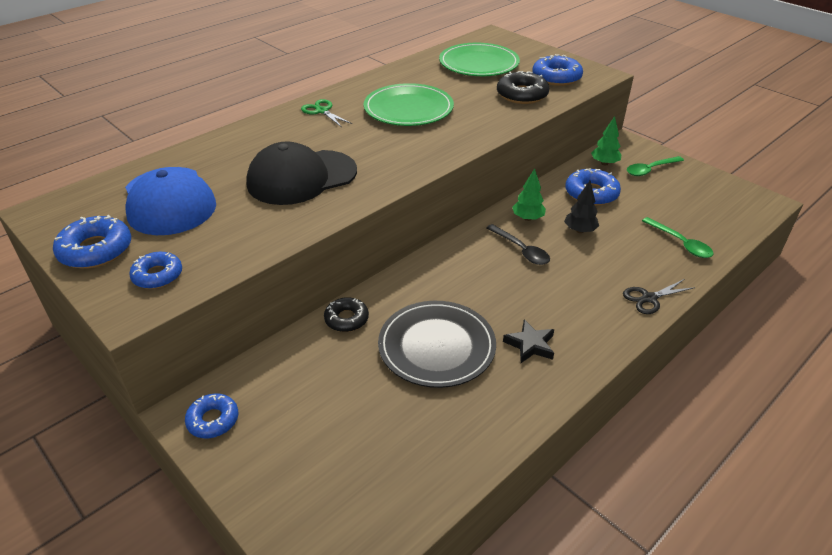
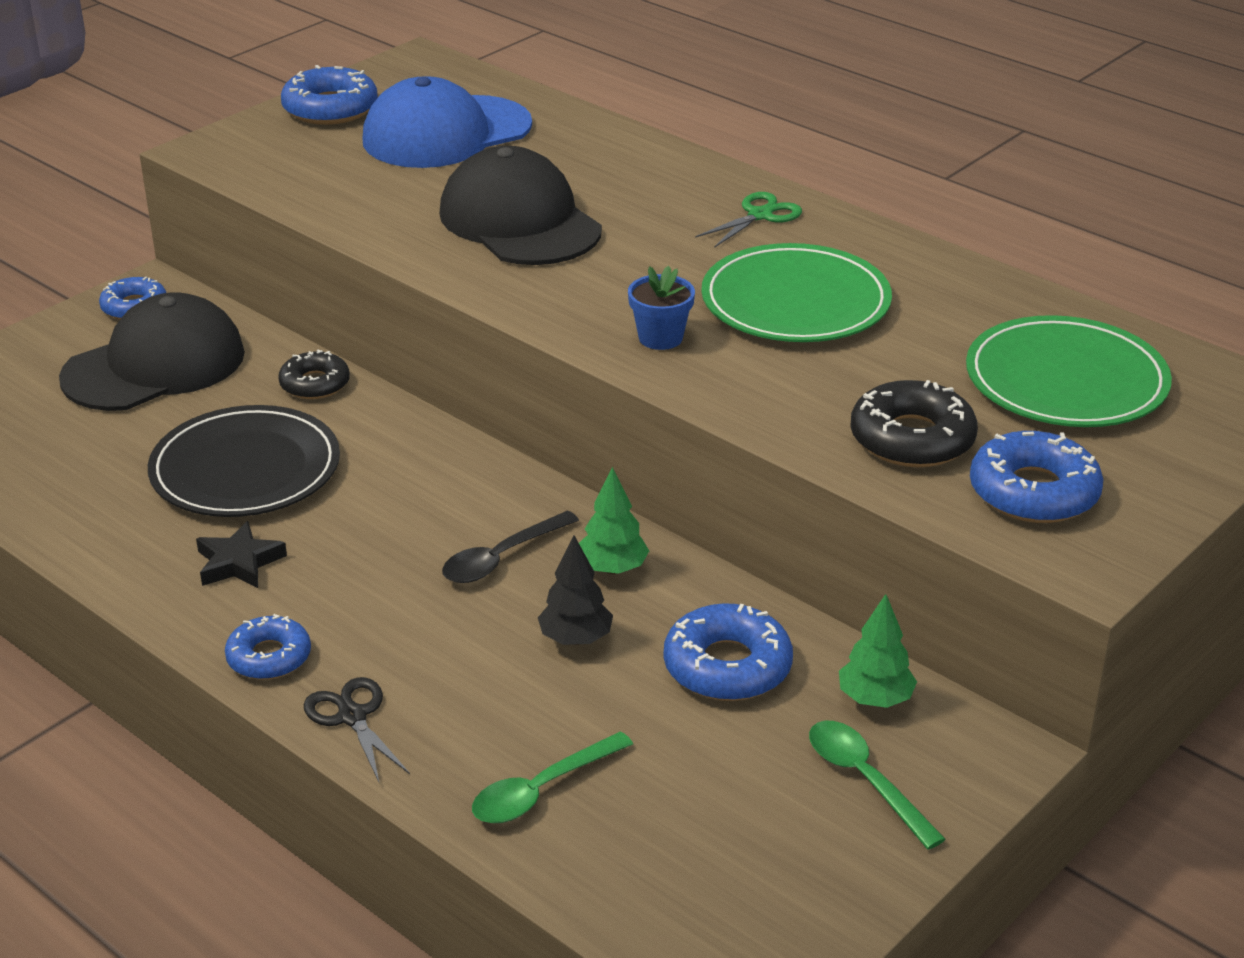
camera: 85 degrees right, 5 degrees down
(157, 275) = (273, 154): blue donut -> blue donut (269, 657)
(303, 401) = (155, 365): none -> black cap
(436, 143) = (660, 338): none -> blue flower pot

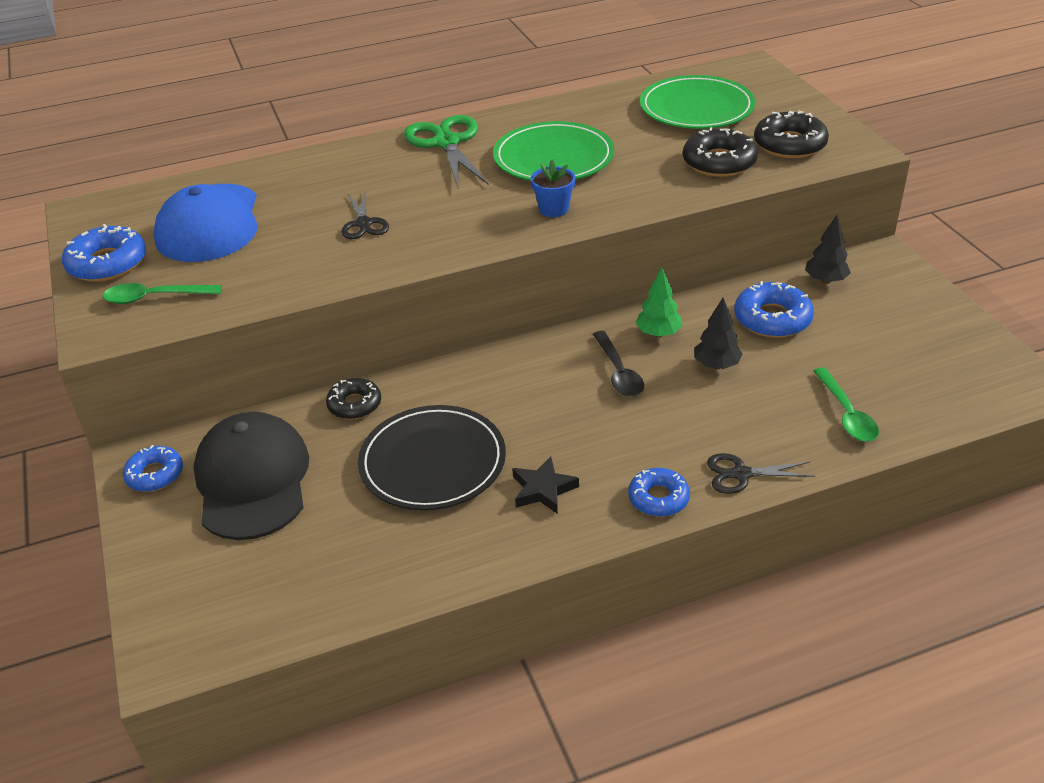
camera: 60 degrees left, 5 degrees up
(520, 221) = (364, 223): black cap -> black scissors
(760, 215) = (446, 143): green scissors -> green scissors, size x1.78
(865, 780) = (887, 303): green spoon -> green spoon (155, 298)
(875, 699) = (825, 280): green tree -> black tree
(1033, 492) = (789, 144): blue donut -> black donut

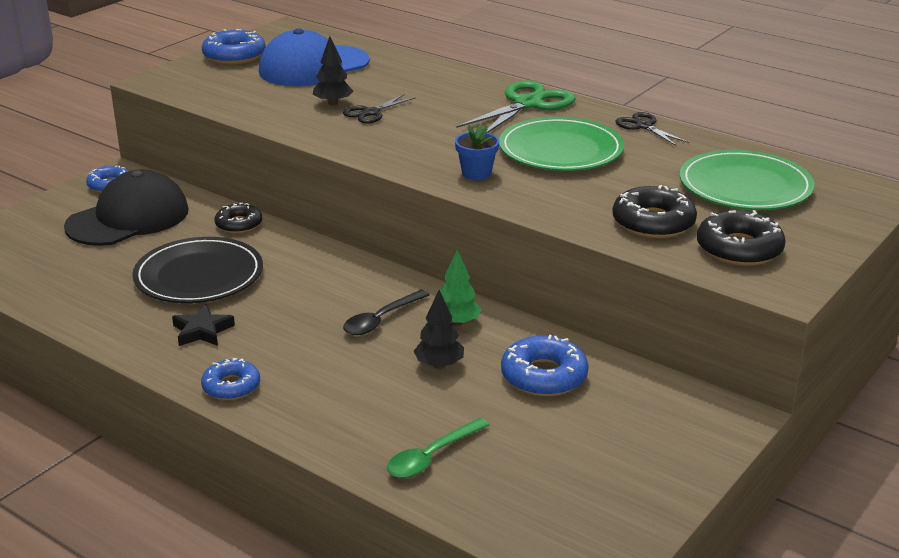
camera: 55 degrees right, 10 degrees down
(155, 298) = (209, 82): green spoon -> none
(741, 474) = (294, 419): black scissors -> black scissors (643, 126)
(825, 280) = (646, 390): black tree -> black tree (333, 103)

